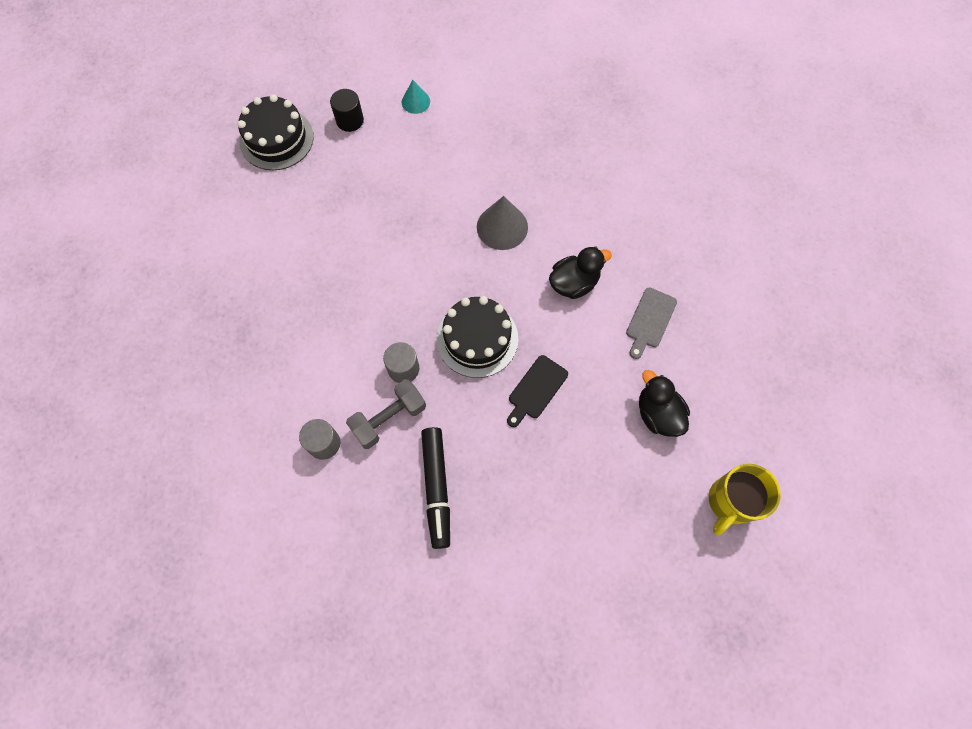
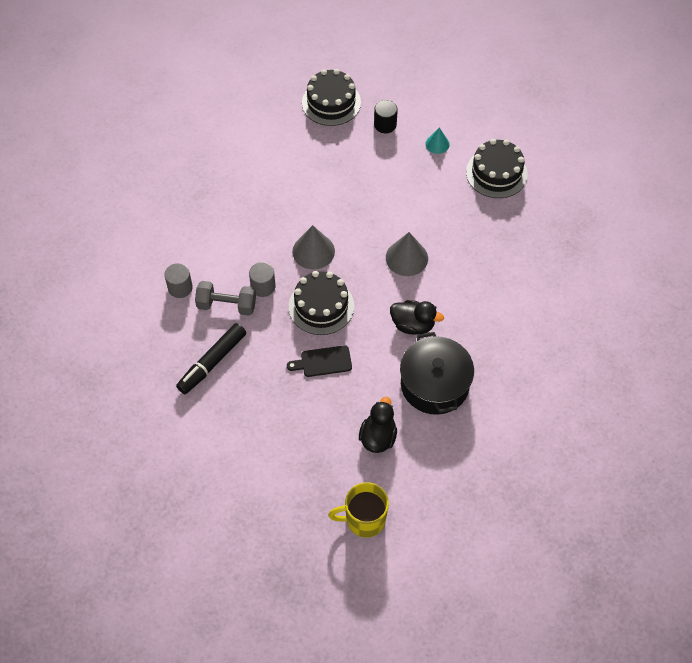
camera: 45 degrees right, 10 degrees down
(413, 293) = (313, 251): none -> grey cone
(494, 87) = (496, 173): none -> black cake
(650, 320) = (434, 384): grey cutting board -> black pot

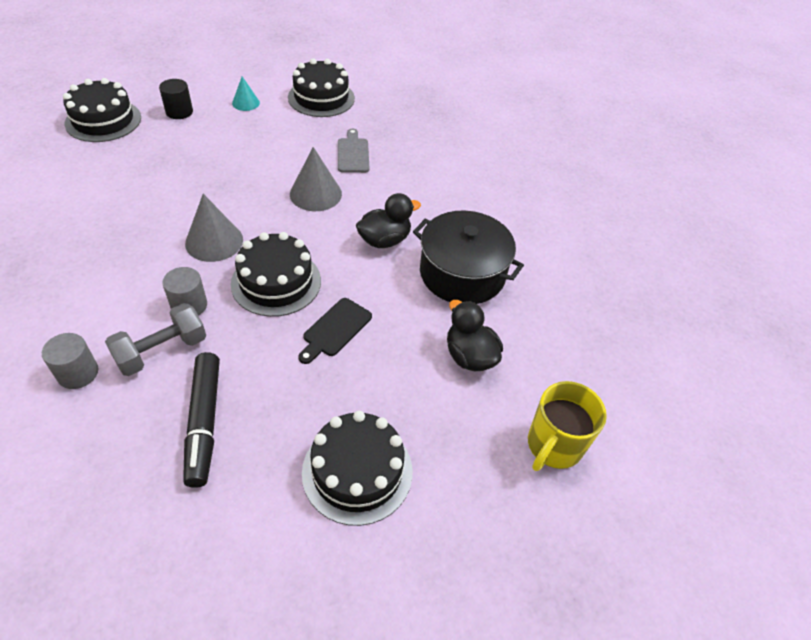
camera: 50 degrees left, 10 degrees down
(256, 446) = (357, 471): none -> black cake
(465, 241) = (353, 154): none -> grey cutting board

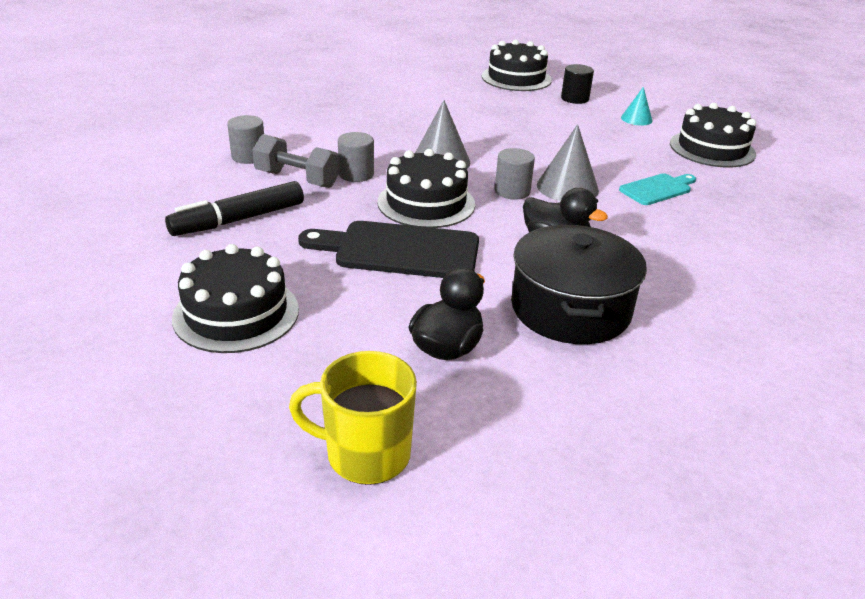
camera: 65 degrees right, 15 degrees down
(297, 225) = (512, 191): none -> grey cylinder
(335, 329) = (400, 250): black cutting board -> black cutting board, size x1.74
(353, 154) = (657, 189): grey cutting board -> turquoise cutting board

